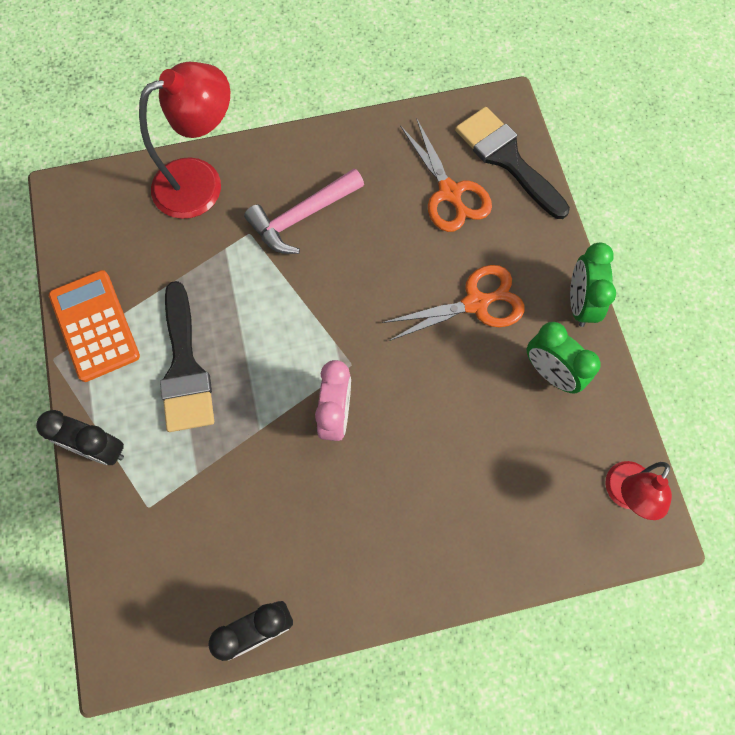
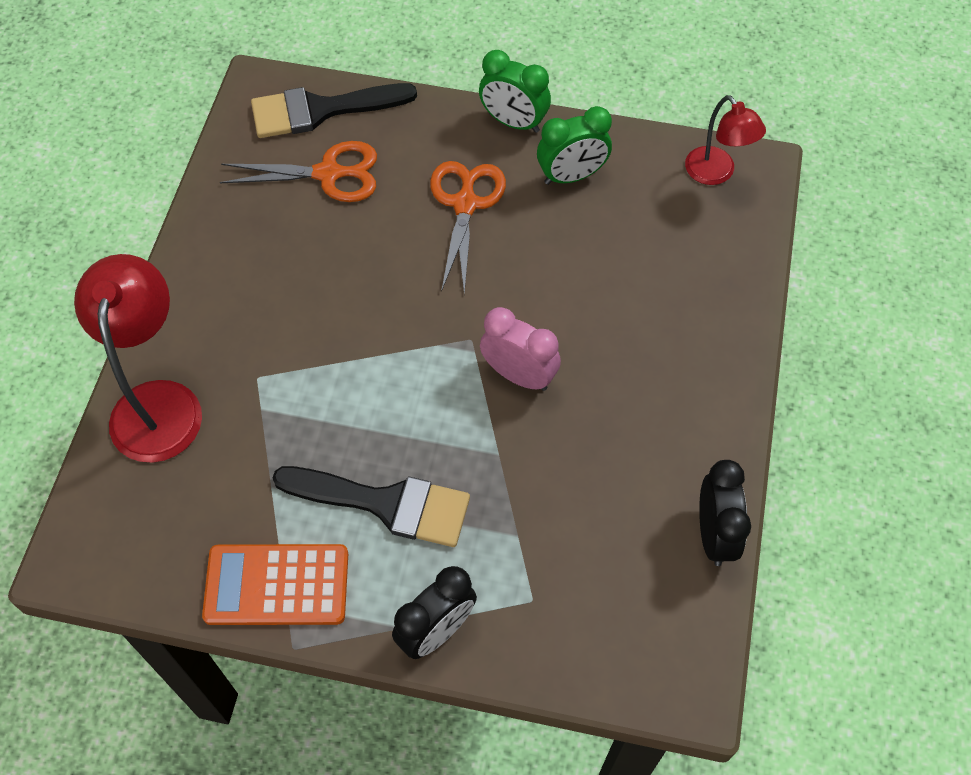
camera: 65 degrees left, 10 degrees down
(301, 217) = (270, 318): pink hammer -> none

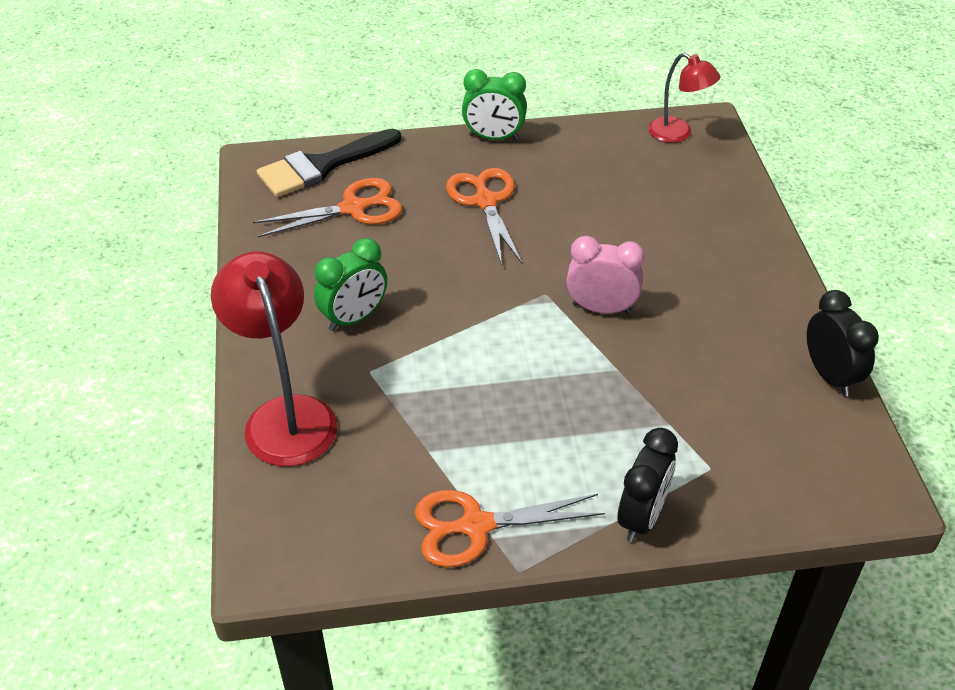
camera: 20 degrees left, 15 degrees down
(277, 585) = (476, 526): orange calculator -> orange scissors
(385, 504) = (540, 434): black brush -> none
(571, 176) = (563, 162): green clock -> green clock (354, 318)

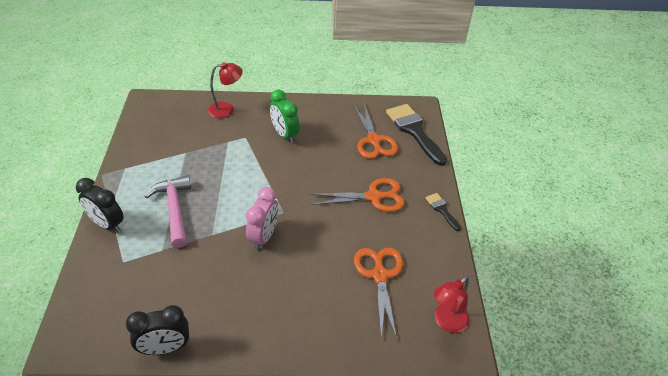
camera: 95 degrees right, 0 degrees up
(285, 415) = (226, 109): red lamp -> red lamp, size x0.60
(476, 526) = (134, 163): orange scissors -> orange scissors (379, 275)
(494, 137) = (442, 210): green clock -> black brush
(579, 431) = (174, 209): none -> pink hammer

